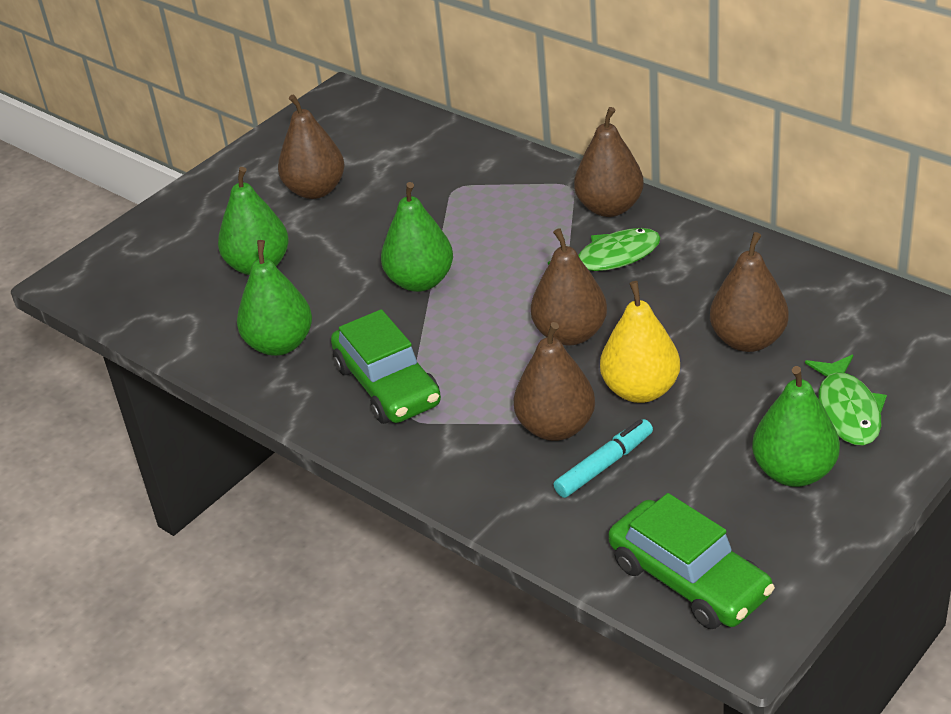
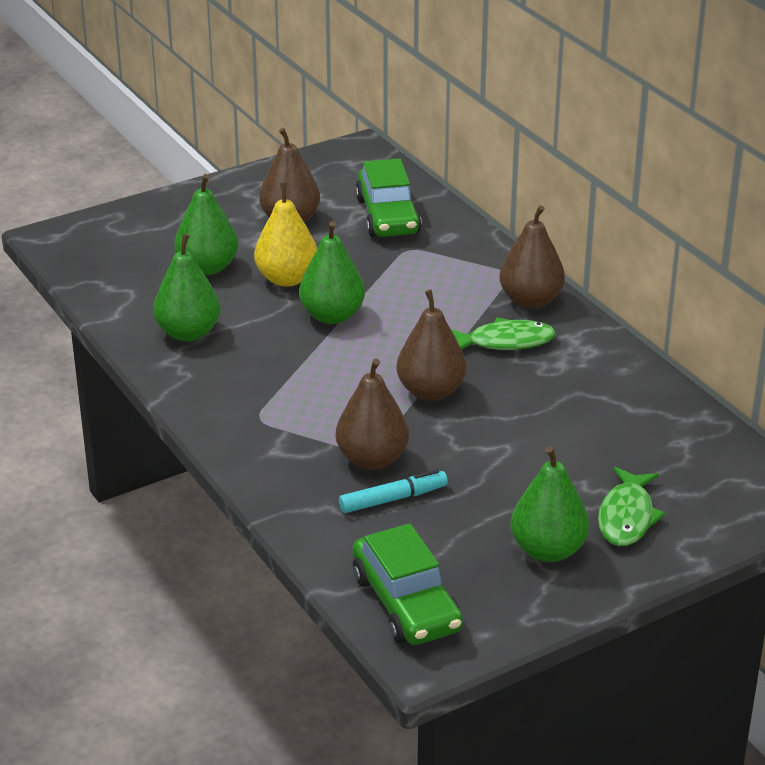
camera: 15 degrees right, 5 degrees down
(387, 385) = (255, 388): green car -> green car (388, 216)
(640, 390) = (461, 451): yellow pear -> yellow pear (287, 279)
(748, 340) = (579, 438): brown pear -> none

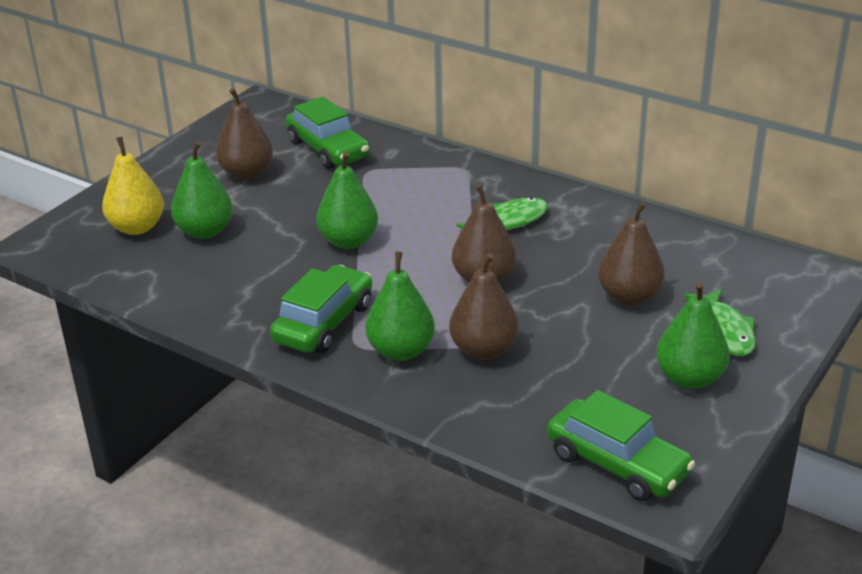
camera: 25 degrees left, 0 degrees up
(188, 333) = (232, 291): green pear -> green pear (401, 351)
(246, 387) = (323, 323): none -> green car
(287, 279) = (283, 222): yellow pear -> yellow pear (137, 227)
(393, 499) = (530, 378): turquoise marker -> none
(530, 300) = (500, 184): brown pear -> brown pear (629, 296)

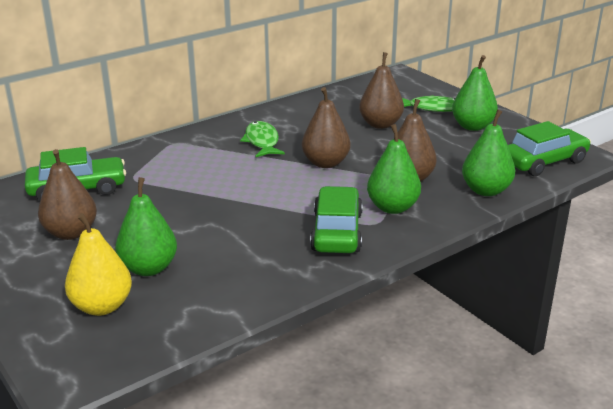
camera: 70 degrees left, 5 degrees down
(323, 323) = (336, 232): green car -> green car turned 45 degrees clockwise
(348, 241) = (231, 203): green pear -> green pear (486, 190)

